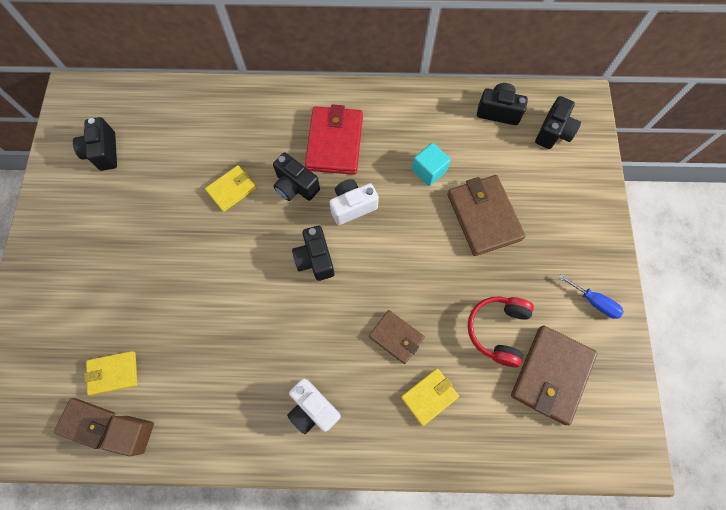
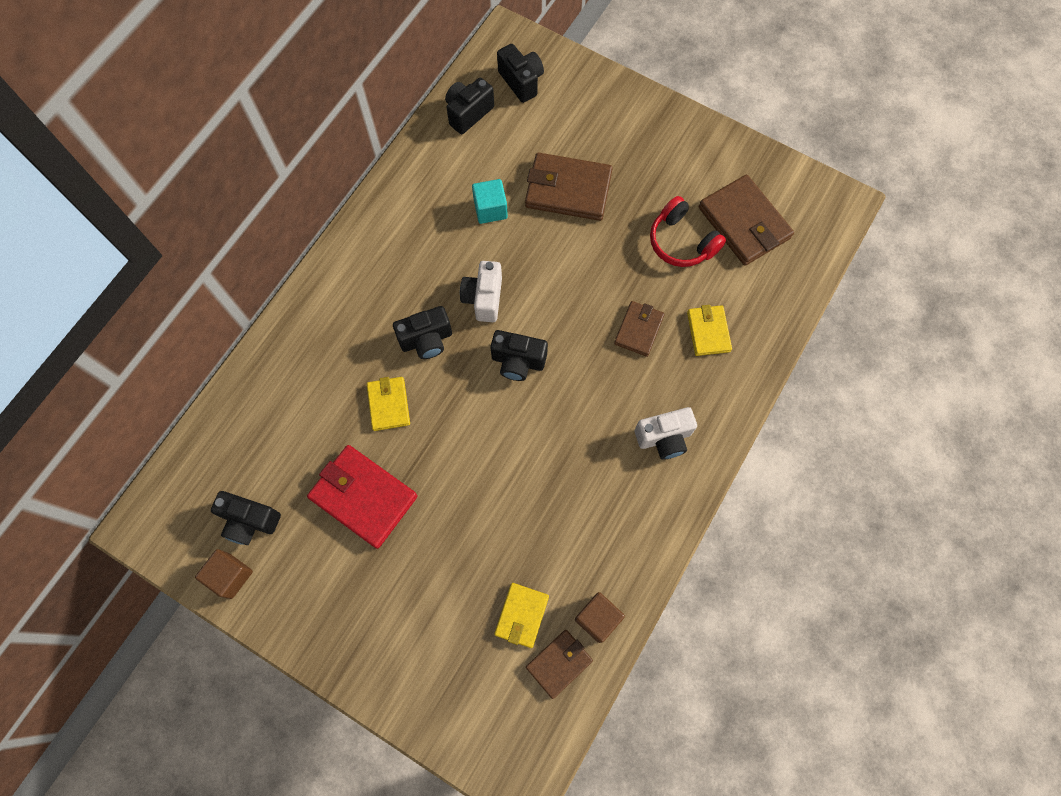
camera: 60 degrees left, 0 degrees up
(60, 162) = (230, 576): none -> brown cube
(334, 143) = (401, 278): red wallet -> red wallet (363, 497)
(396, 337) = (638, 330): brown wallet -> brown wallet turned 45 degrees counterclockwise
(594, 302) = (701, 151): blue screwdriver -> none

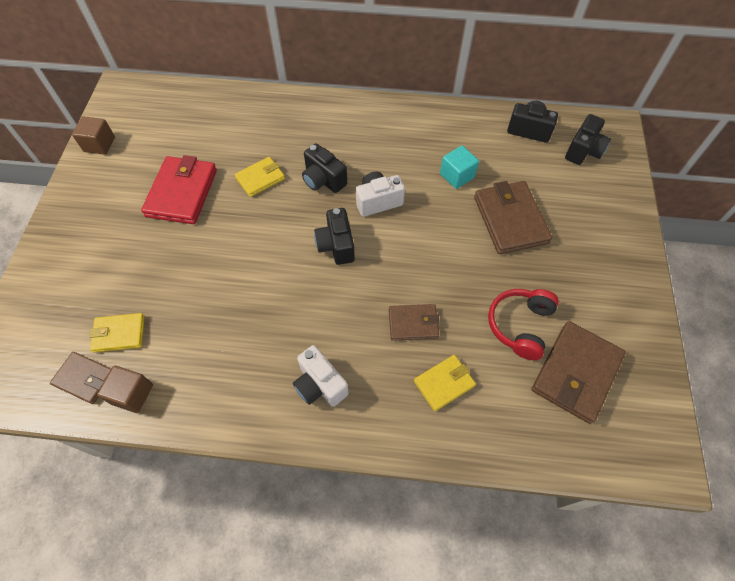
camera: 65 degrees right, 10 degrees down
(250, 521) = (141, 139): black camera -> none

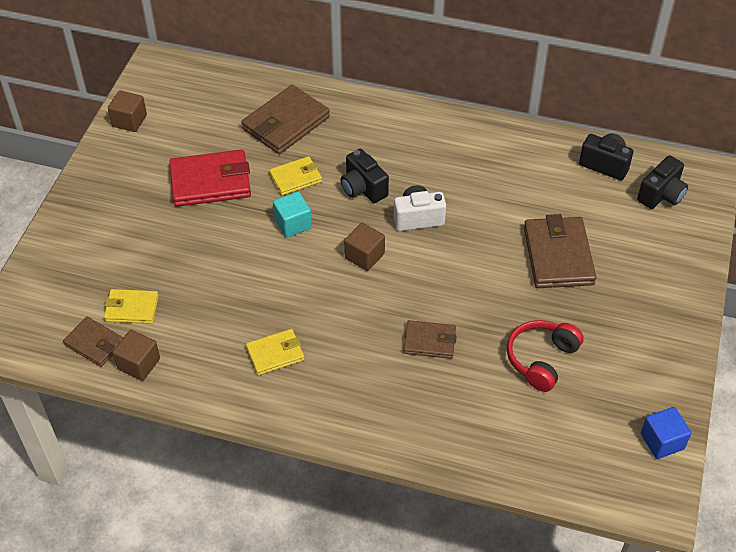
camera: 10 degrees right, 10 degrees down
(182, 193) = (210, 182): red wallet -> red wallet turned 60 degrees clockwise
(320, 385) = (323, 383): white camera -> none
(336, 245) = (364, 256): black camera -> brown cube
(444, 383) = (449, 400): yellow wallet -> yellow wallet (275, 354)
(457, 176) = (510, 203): turquoise cube -> turquoise cube (293, 224)
(576, 373) = (588, 411): brown wallet -> brown wallet (286, 123)
(651, 393) = (662, 441): none -> blue cube

